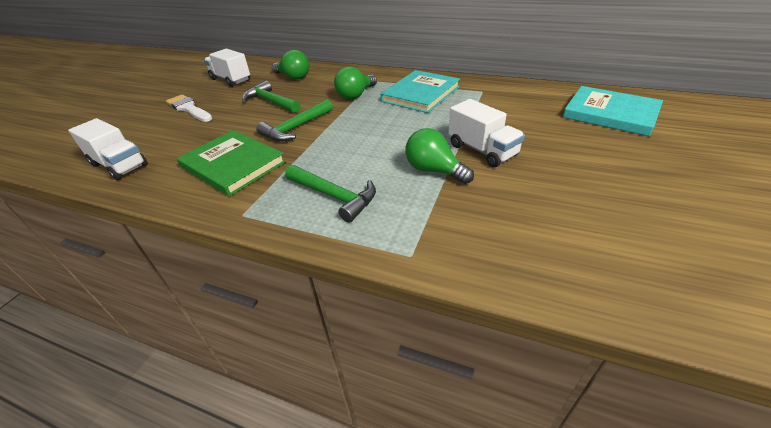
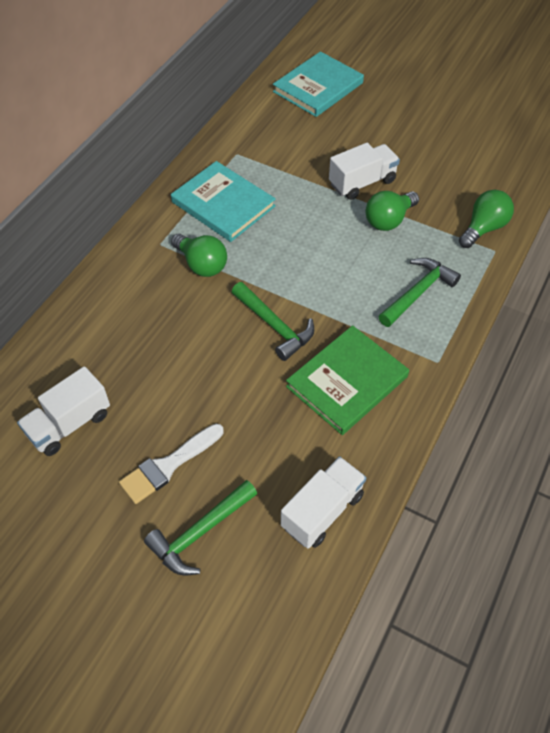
camera: 85 degrees left, 15 degrees up
(271, 102) = (185, 358): green hammer -> green hammer (200, 532)
(293, 77) = (102, 335): green light bulb -> green light bulb (483, 228)

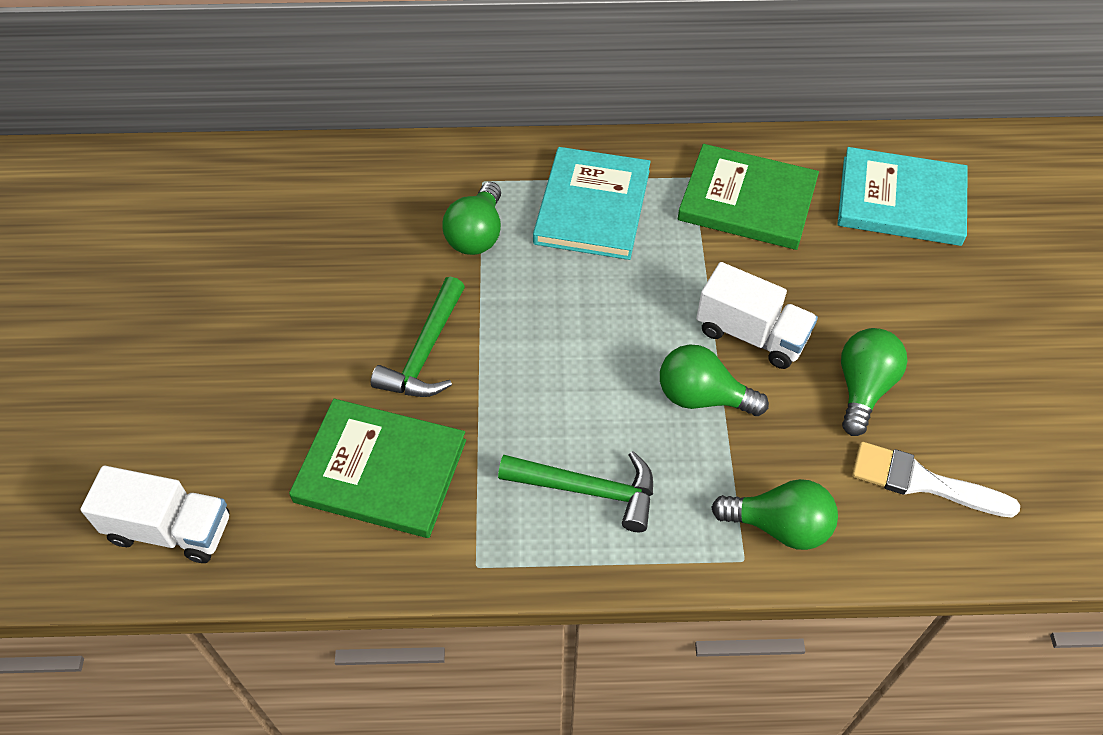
camera: 60 degrees right, 0 degrees up
(69, 424) = (180, 235): white truck -> none
(168, 465) = (166, 347): white brush -> white brush (922, 481)
(200, 532) = (91, 420): green hammer -> none
(271, 141) = (747, 201): none -> green book
(423, 159) = (863, 388): none -> green light bulb

